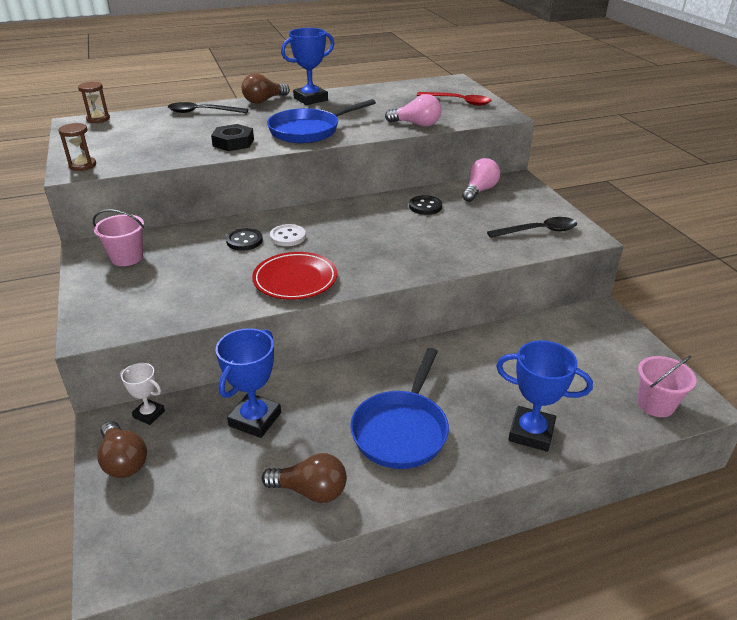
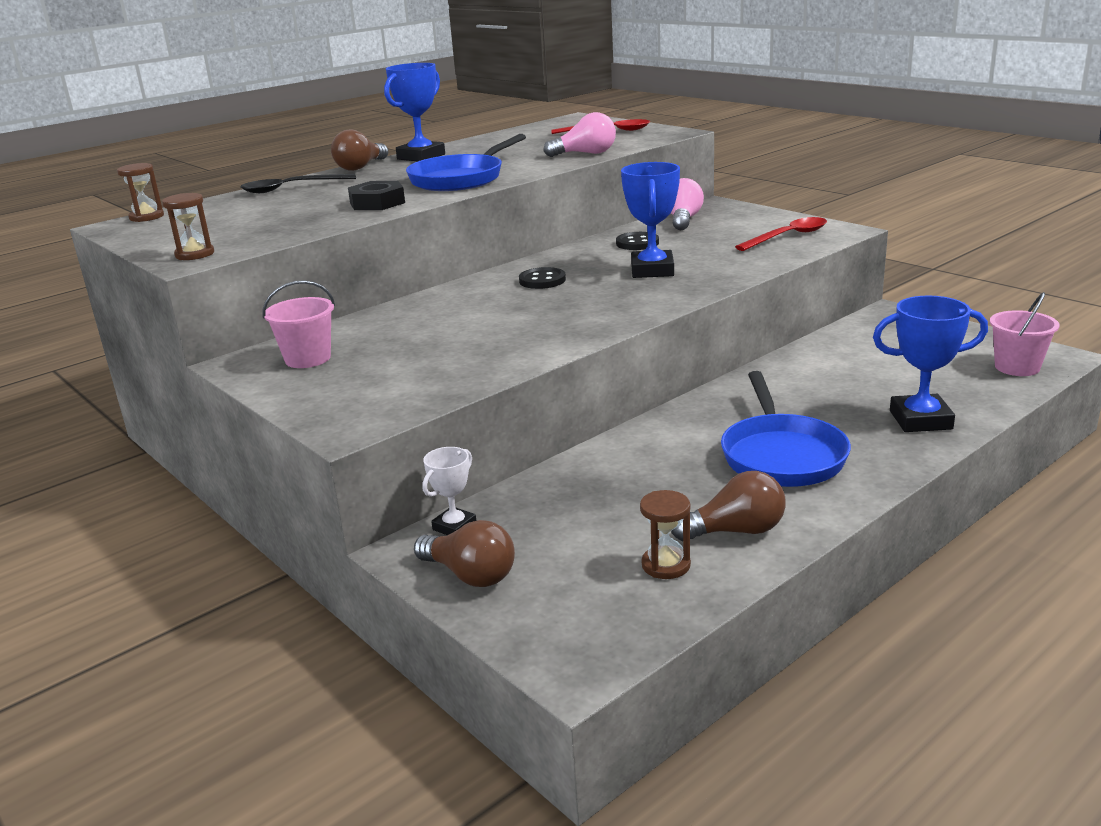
camera: 20 degrees left, 10 degrees down
(149, 414) = (454, 526): white trophy -> white trophy turned 60 degrees counterclockwise
(241, 503) = (666, 565): none -> brown hourglass
(244, 241) = (450, 313): black button -> black button (542, 280)
(255, 419) = (599, 493): blue trophy -> blue trophy (652, 270)
(288, 237) = (502, 298): white button -> none
(295, 280) = (560, 328): red plate -> none
(538, 231) = (788, 237): black spoon -> red spoon

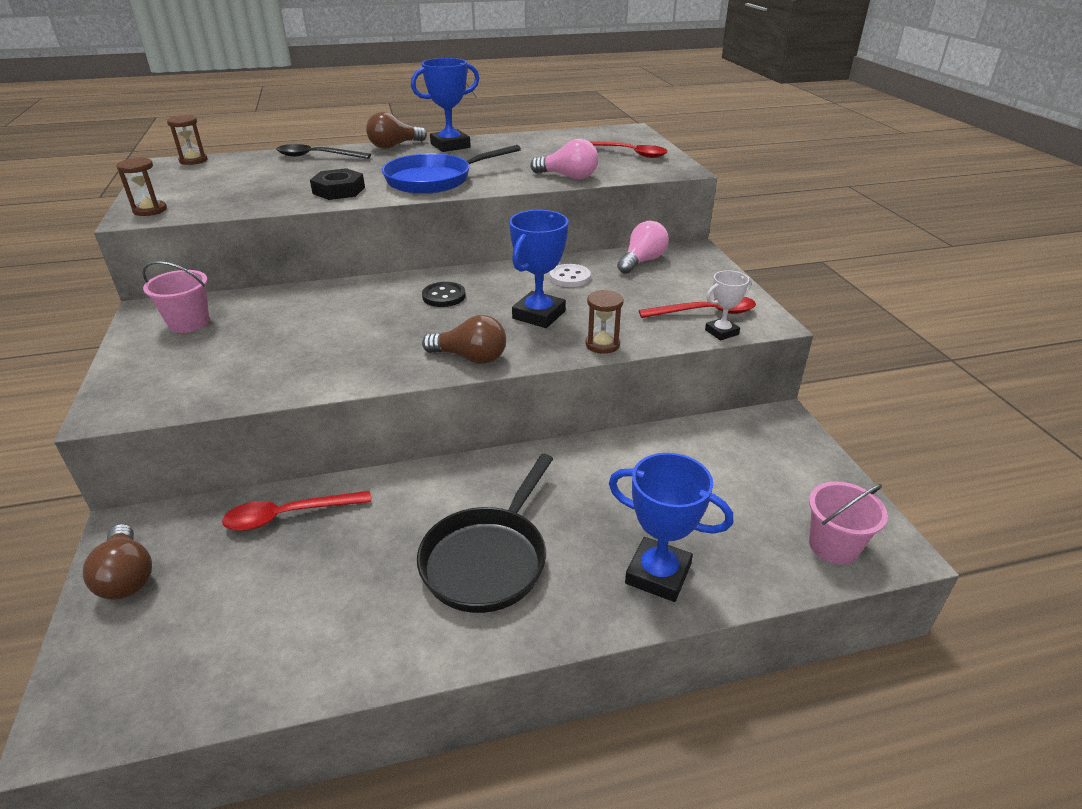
camera: 25 degrees right, 10 degrees up
(454, 526) = (178, 518): white trophy -> white trophy (721, 332)
(564, 489) = (289, 515): none -> red spoon
(637, 243) = (569, 277): black button -> white button
(666, 565) = (255, 645): brown hourglass -> brown hourglass (602, 344)
(736, 531) = (349, 634): brown light bulb -> brown light bulb (470, 358)
(781, 455) = (488, 559): blue pan -> black pan

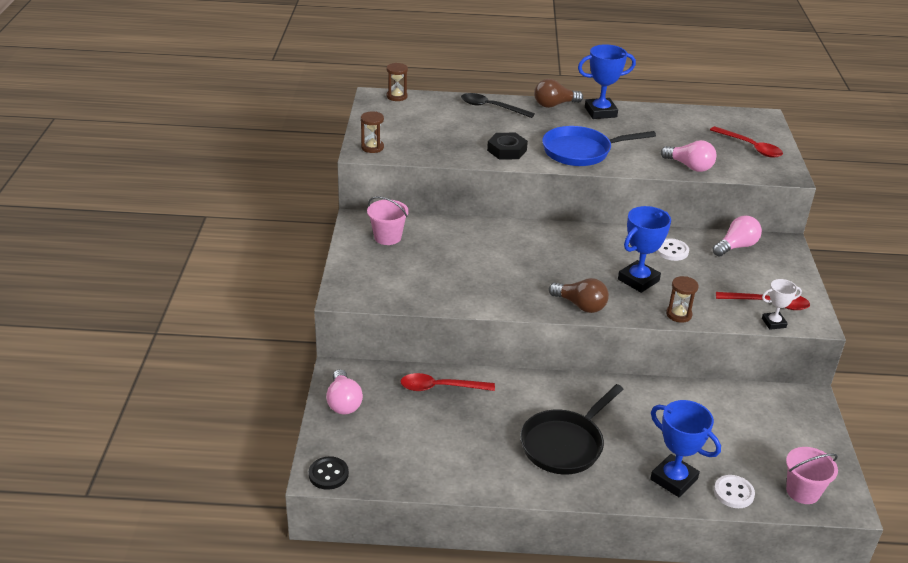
camera: 15 degrees right, 0 degrees up
(127, 576) = (343, 402): brown light bulb -> pink light bulb
(444, 296) = (570, 249): black button -> black button (328, 474)
(746, 573) = (733, 493): none -> white button

